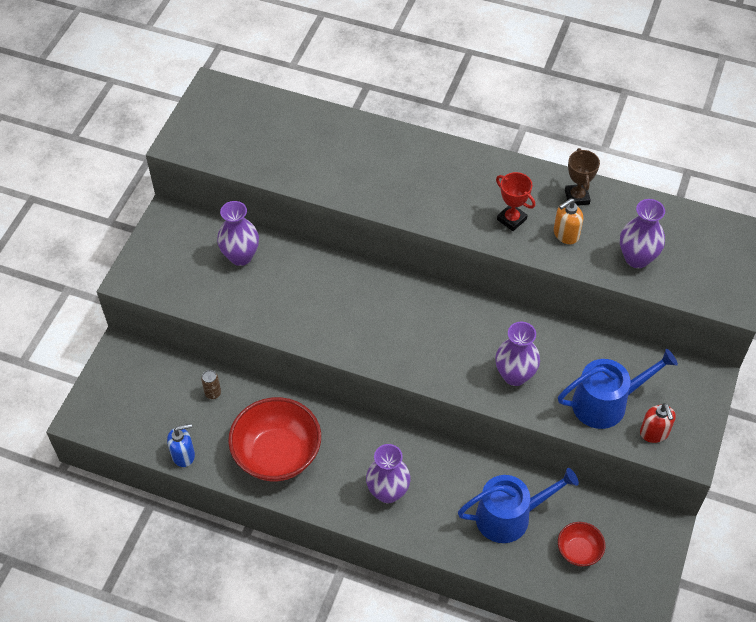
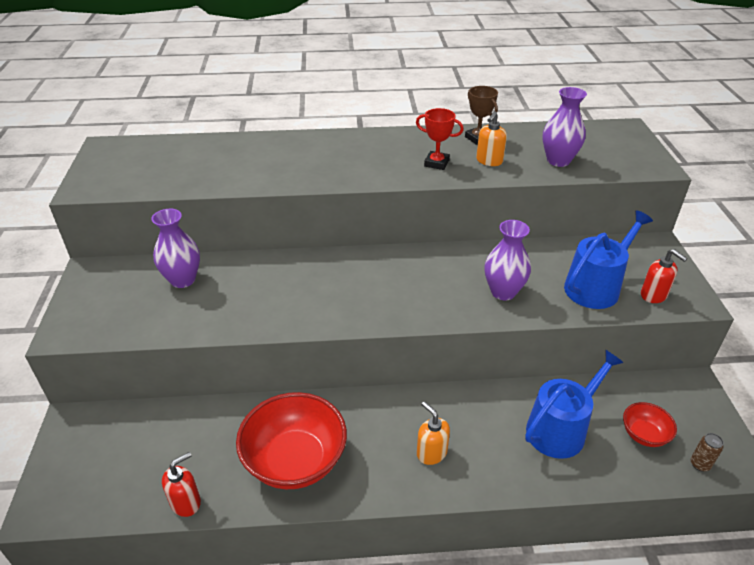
camera: 25 degrees left, 15 degrees down
(183, 455) = (186, 502): blue soap dispenser -> red soap dispenser
(213, 393) = (196, 426): brown can -> brown can (699, 464)
(388, 492) = (431, 453): purple vase -> orange soap dispenser

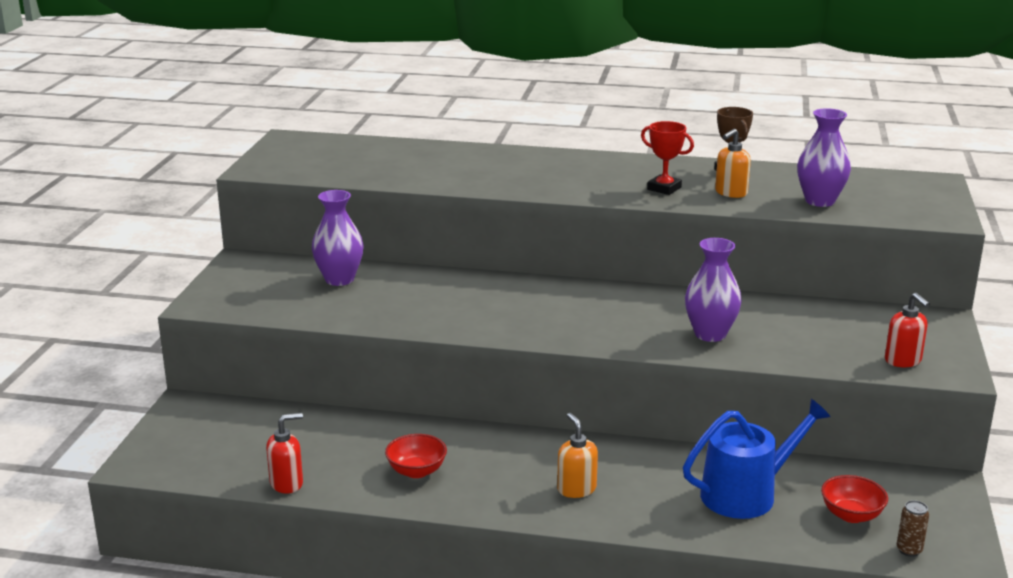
camera: 15 degrees right, 15 degrees down
(295, 461) = (416, 471): red bowl -> red bowl, size x0.49
(596, 287) = (832, 344): blue watering can -> none

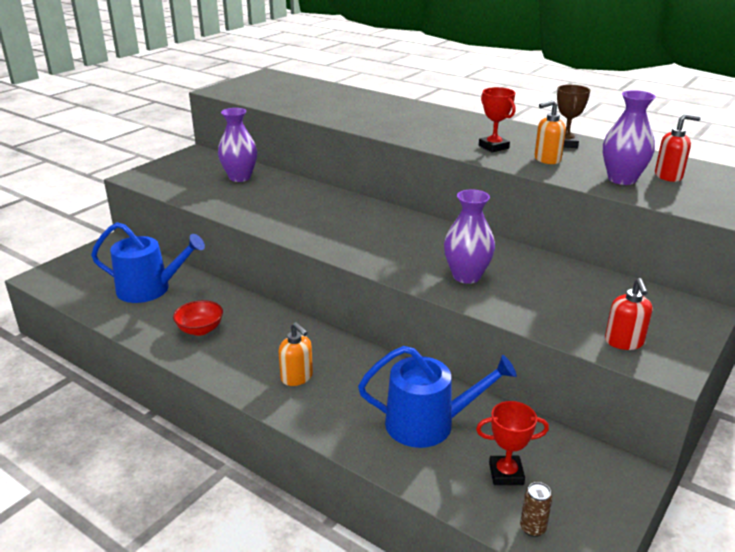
camera: 25 degrees right, 5 degrees up
(287, 483) = (111, 315): red soap dispenser -> red soap dispenser (668, 176)
(302, 443) = (150, 289): none -> blue watering can
(576, 489) = (297, 377): orange soap dispenser -> orange soap dispenser turned 135 degrees clockwise
(851, 515) = (506, 474): red bowl -> red trophy

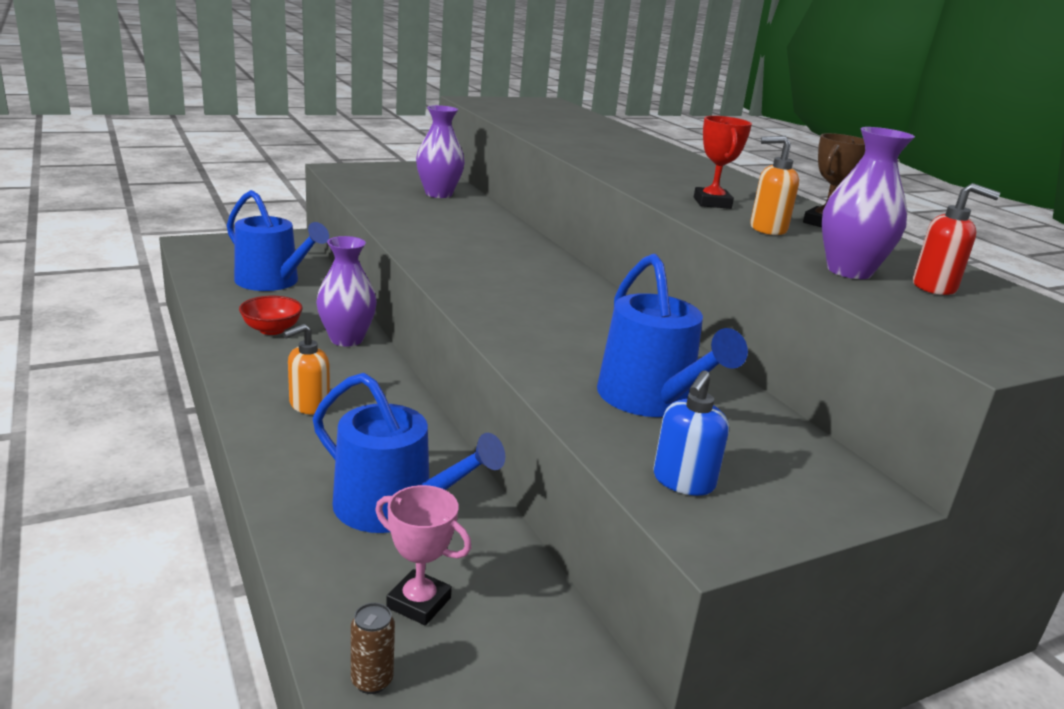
camera: 25 degrees right, 5 degrees down
(297, 377) = (309, 405): orange soap dispenser -> orange soap dispenser turned 60 degrees clockwise
(466, 276) = (563, 344): purple vase -> purple vase (346, 339)
(506, 474) = (419, 603): red trophy -> pink trophy
(553, 296) = (651, 400): none -> blue watering can
(624, 342) = (683, 482): red soap dispenser -> blue soap dispenser

